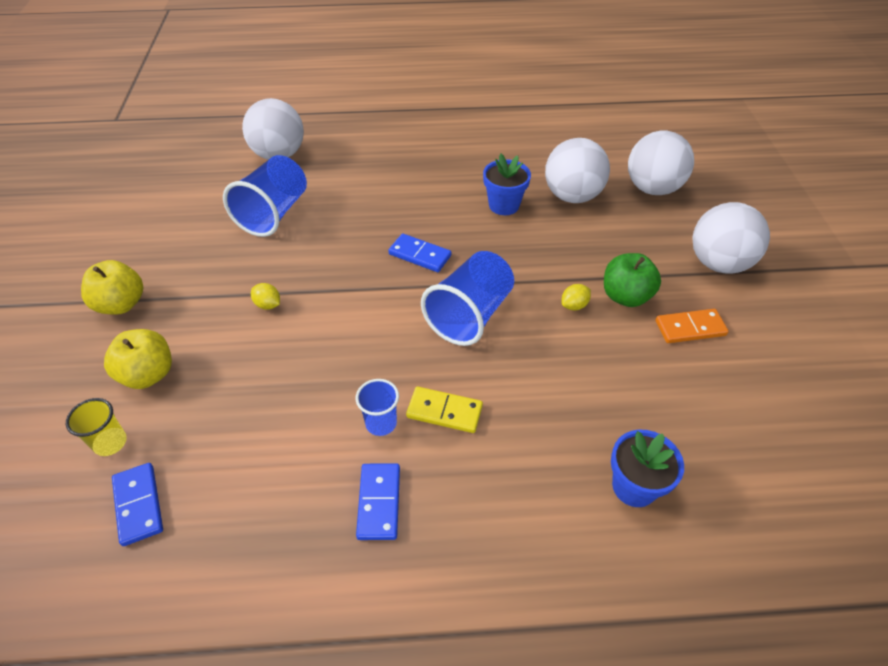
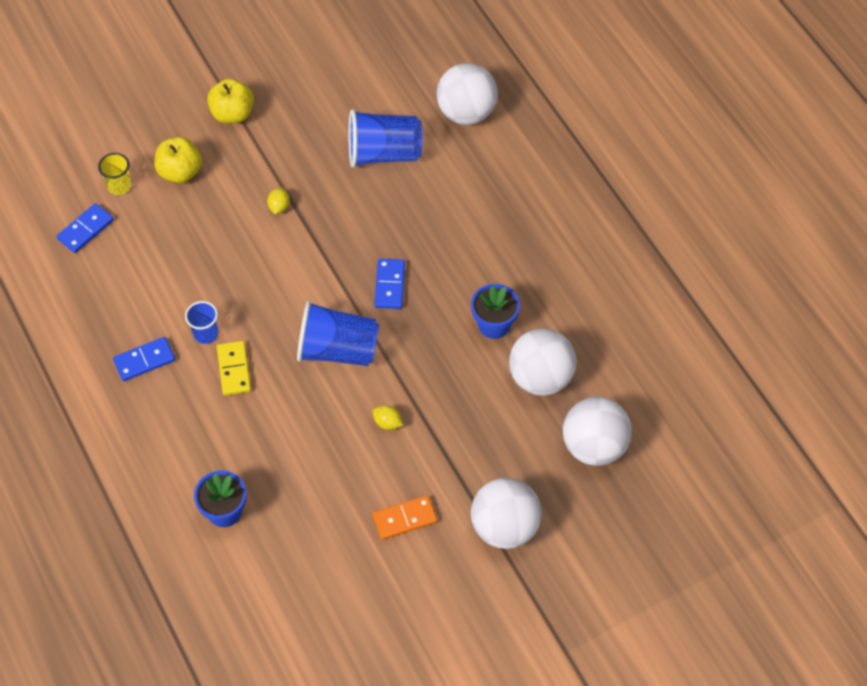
camera: 65 degrees right, 10 degrees up
(625, 296) = (419, 459): green apple -> none
(690, 328) = (405, 518): orange domino -> orange domino turned 75 degrees counterclockwise

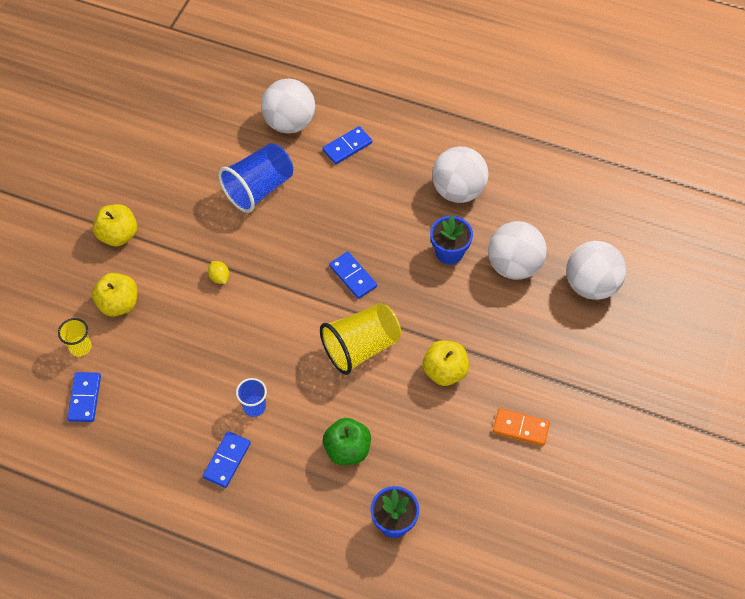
camera: 40 degrees left, 0 degrees up
(234, 369) = (300, 416): yellow domino -> none
(245, 425) = (347, 450): none -> green apple
(338, 350) = (361, 347): blue cup -> yellow cup
(387, 423) = (444, 371): yellow lemon -> yellow apple
(405, 518) = (521, 428): orange domino -> orange domino turned 75 degrees clockwise
(496, 168) = (347, 146): none -> blue domino
(504, 527) = (589, 382): white ball -> white ball (458, 190)

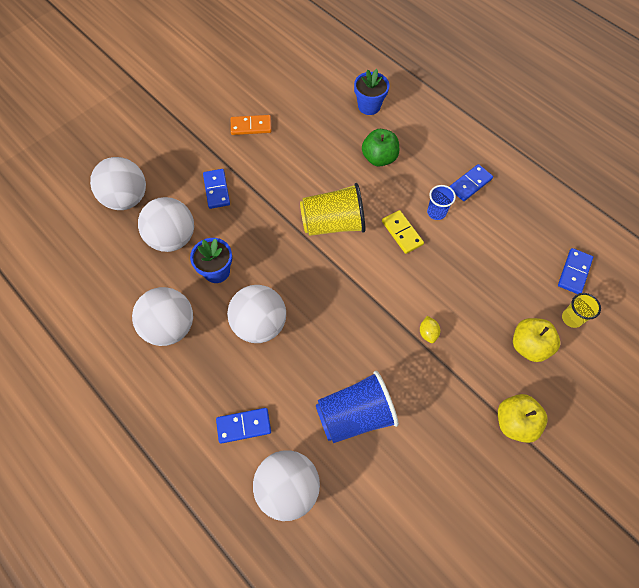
camera: 155 degrees left, 5 degrees up
(283, 367) = (402, 233): none -> yellow domino
(353, 276) = (310, 284): blue domino -> blue domino (217, 190)
(379, 223) = (259, 324): none -> white ball
(444, 371) = (280, 181): yellow apple -> none
(521, 428) = (251, 126): orange domino -> orange domino turned 45 degrees counterclockwise

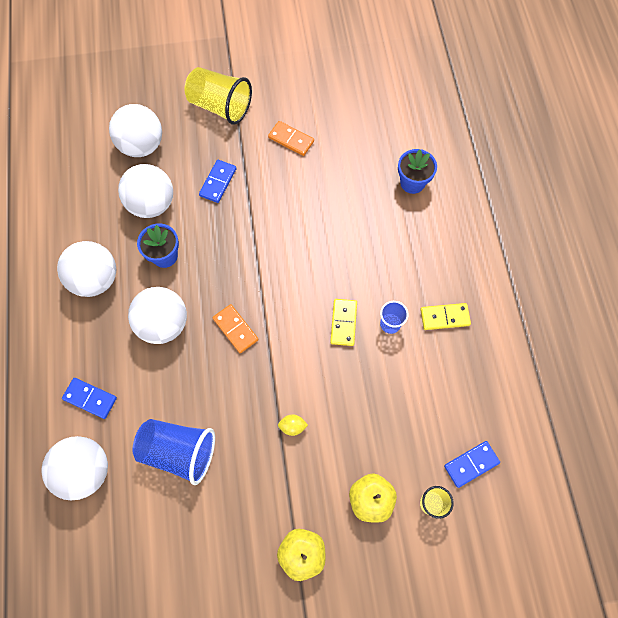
camera: 35 degrees right, 5 degrees up
(322, 290) = (235, 329): none -> orange domino
(333, 223) = (291, 275): yellow cup -> yellow cup (220, 106)
(379, 158) = (380, 239): green apple -> none
(428, 333) = (292, 426): yellow lemon -> yellow lemon turned 60 degrees clockwise
(470, 184) = (444, 317): blue domino -> yellow domino

